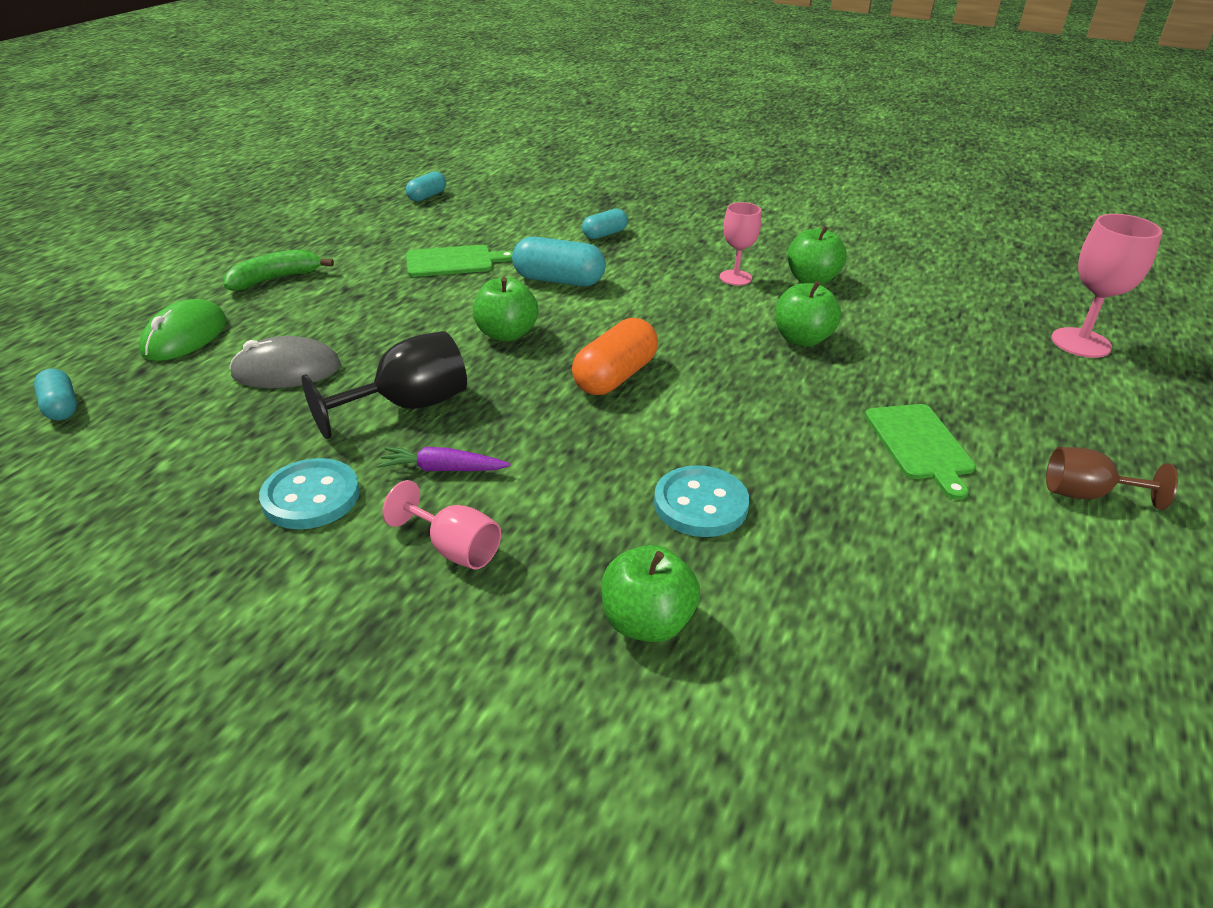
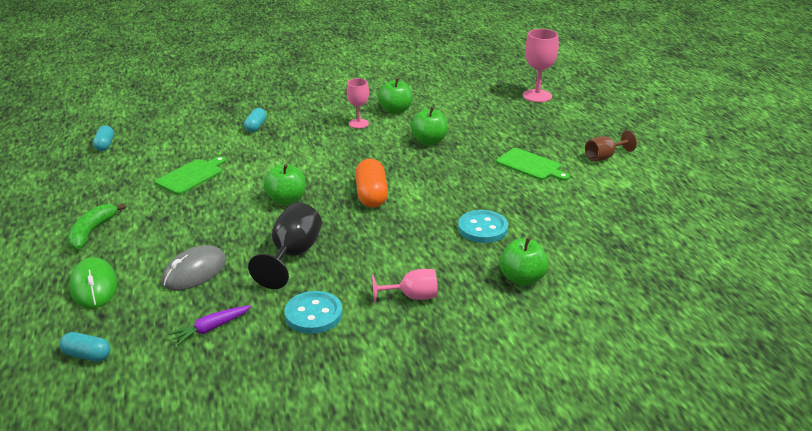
camera: 40 degrees left, 5 degrees down
(443, 469) = (356, 271): purple carrot -> purple carrot (211, 328)
(558, 280) = (270, 161): turquoise capsule -> none

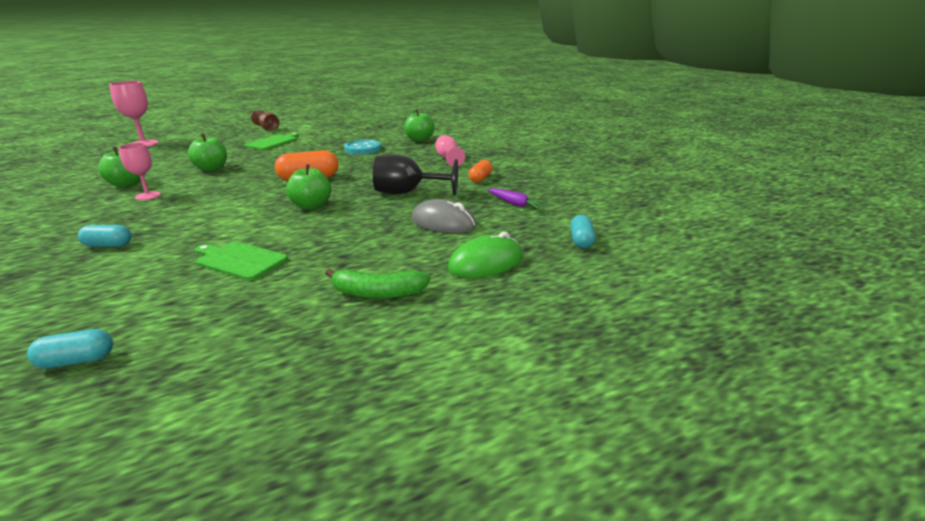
camera: 100 degrees left, 5 degrees down
(313, 314) = (480, 179): turquoise button -> orange capsule

